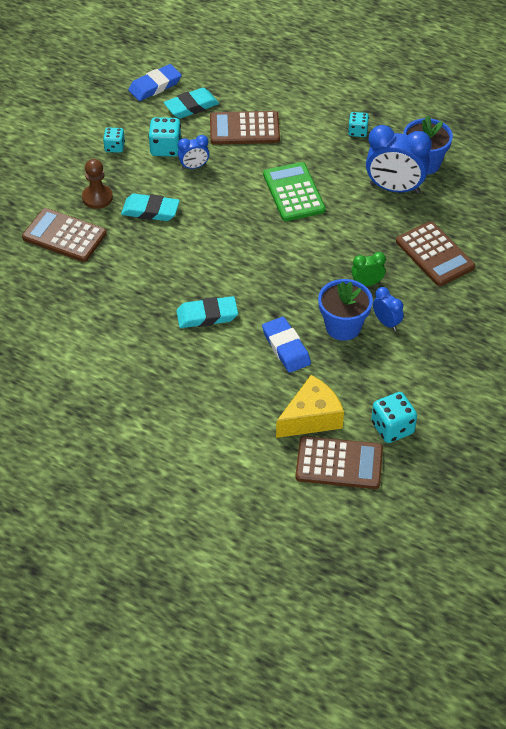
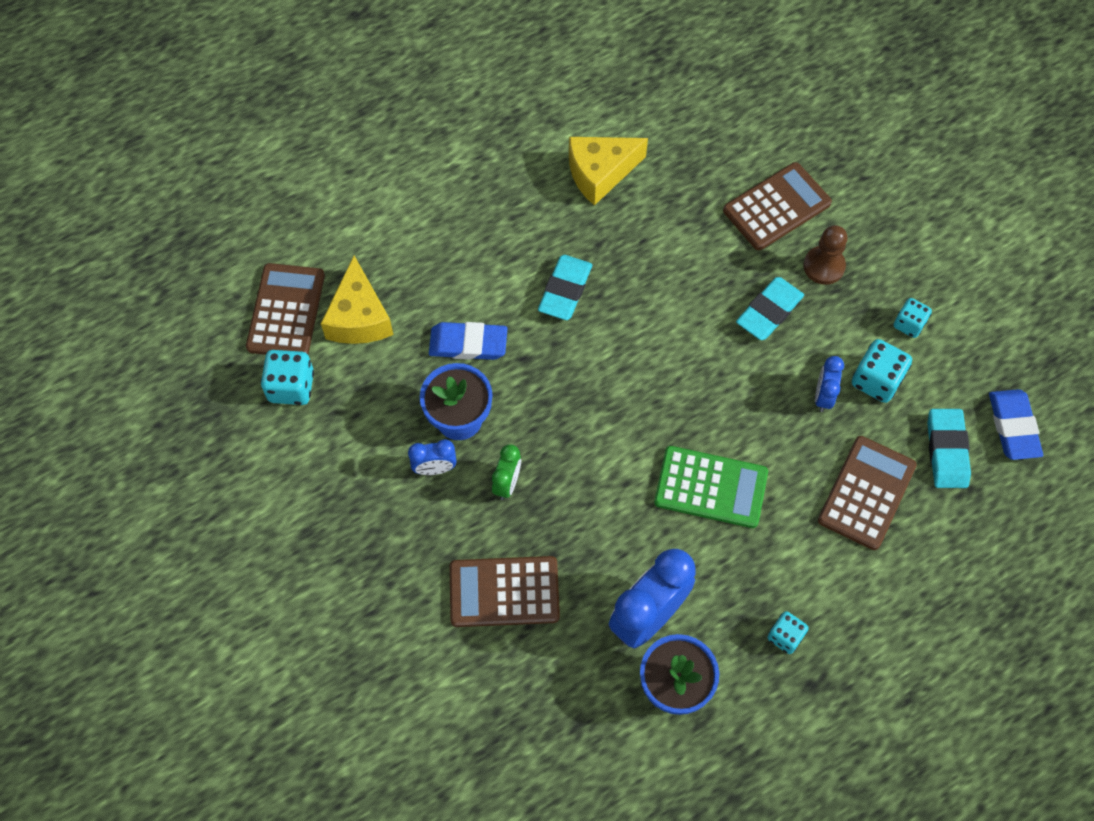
camera: 120 degrees right, 15 degrees up
(96, 338) = (600, 173): none -> yellow cheese
(339, 463) = (286, 311): brown calculator -> brown calculator turned 150 degrees clockwise

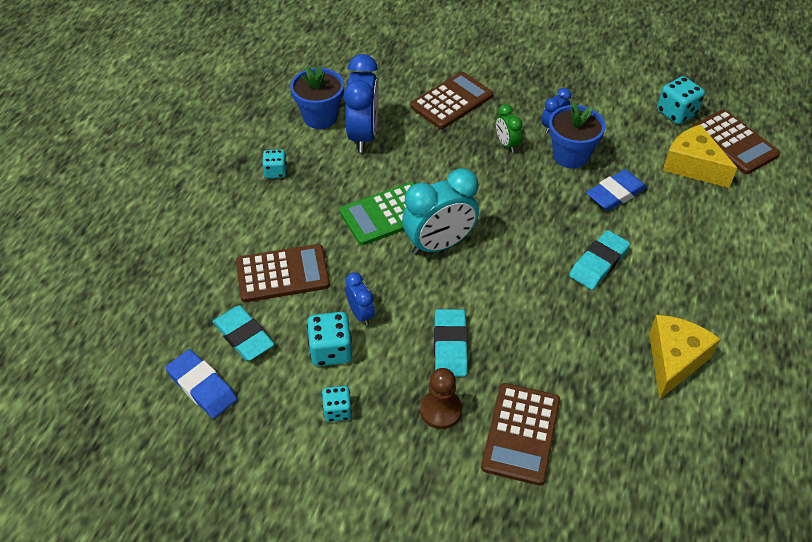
camera: 140 degrees right, 15 degrees down
(565, 290) = (598, 263): turquoise eraser -> turquoise eraser turned 60 degrees clockwise
(690, 415) = (439, 244): none -> turquoise clock
(866, 493) = (283, 274): brown calculator -> brown calculator turned 90 degrees counterclockwise

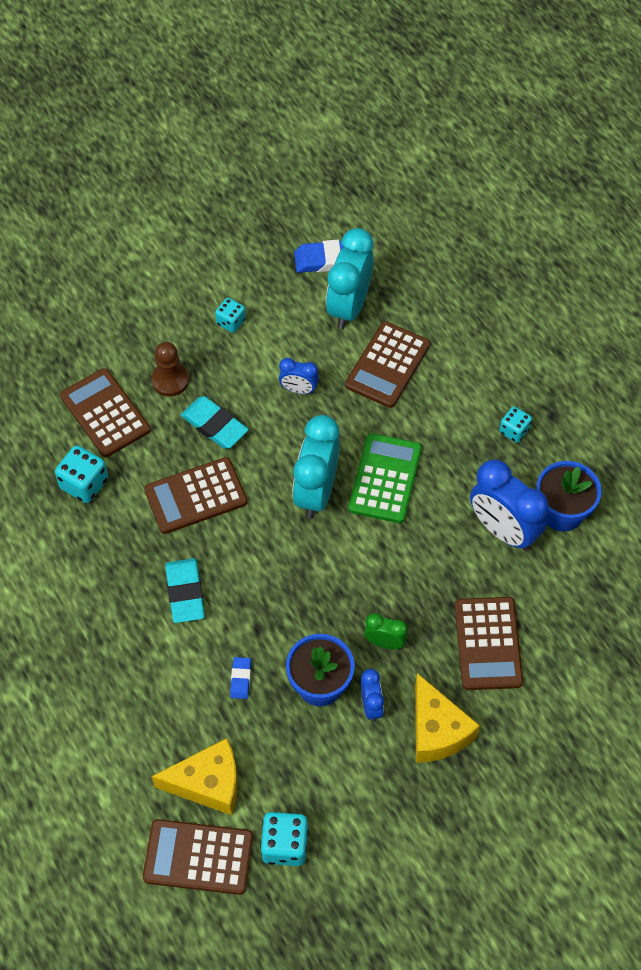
camera: 130 degrees right, 10 degrees up
(244, 336) = (349, 306): turquoise eraser -> turquoise clock
(331, 350) = (284, 350): turquoise dice -> turquoise dice (84, 484)
(522, 312) = (196, 496): none -> brown calculator
(615, 194) = (240, 679): blue eraser -> blue eraser, size x0.55
(674, 360) = (55, 560): yellow cheese -> yellow cheese (437, 730)

